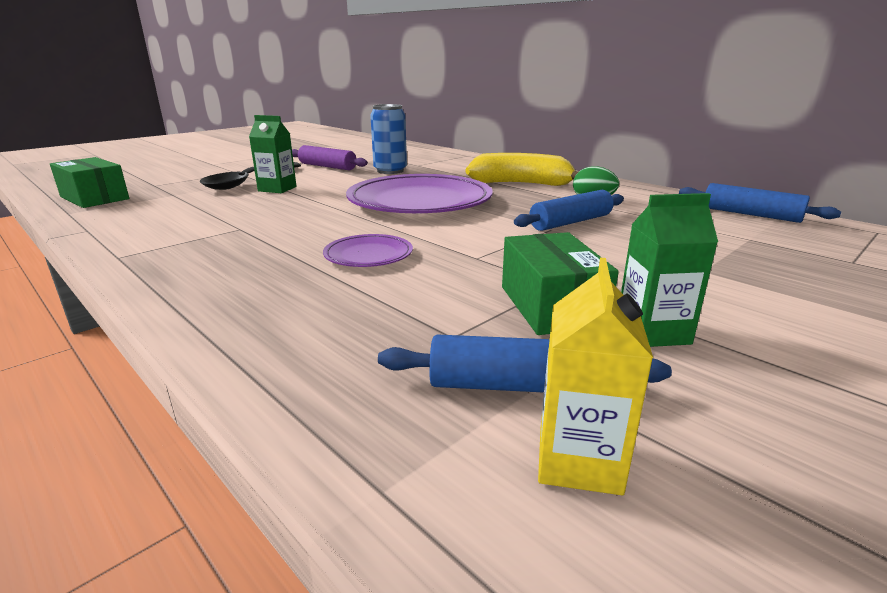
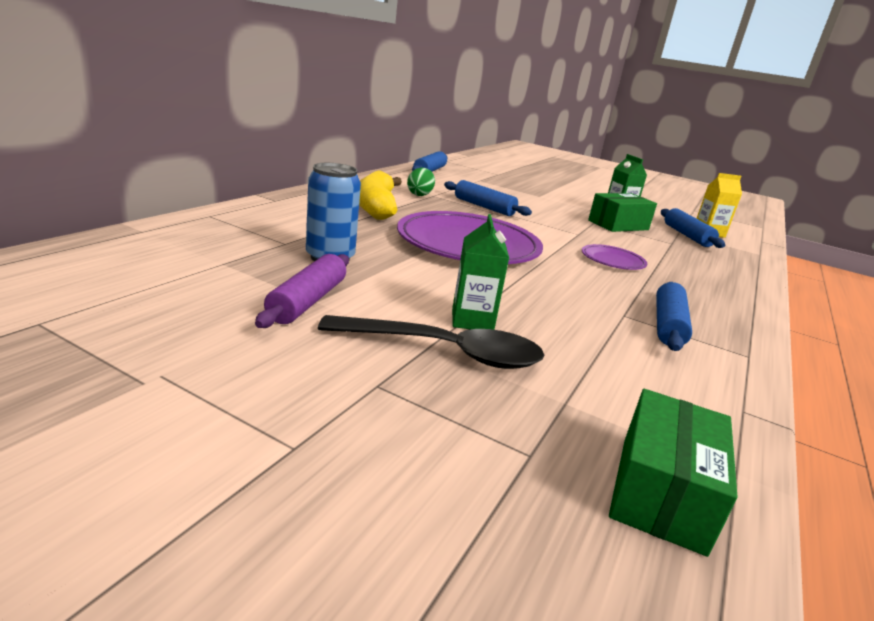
camera: 110 degrees left, 0 degrees up
(203, 240) = (668, 325): none -> blue rolling pin

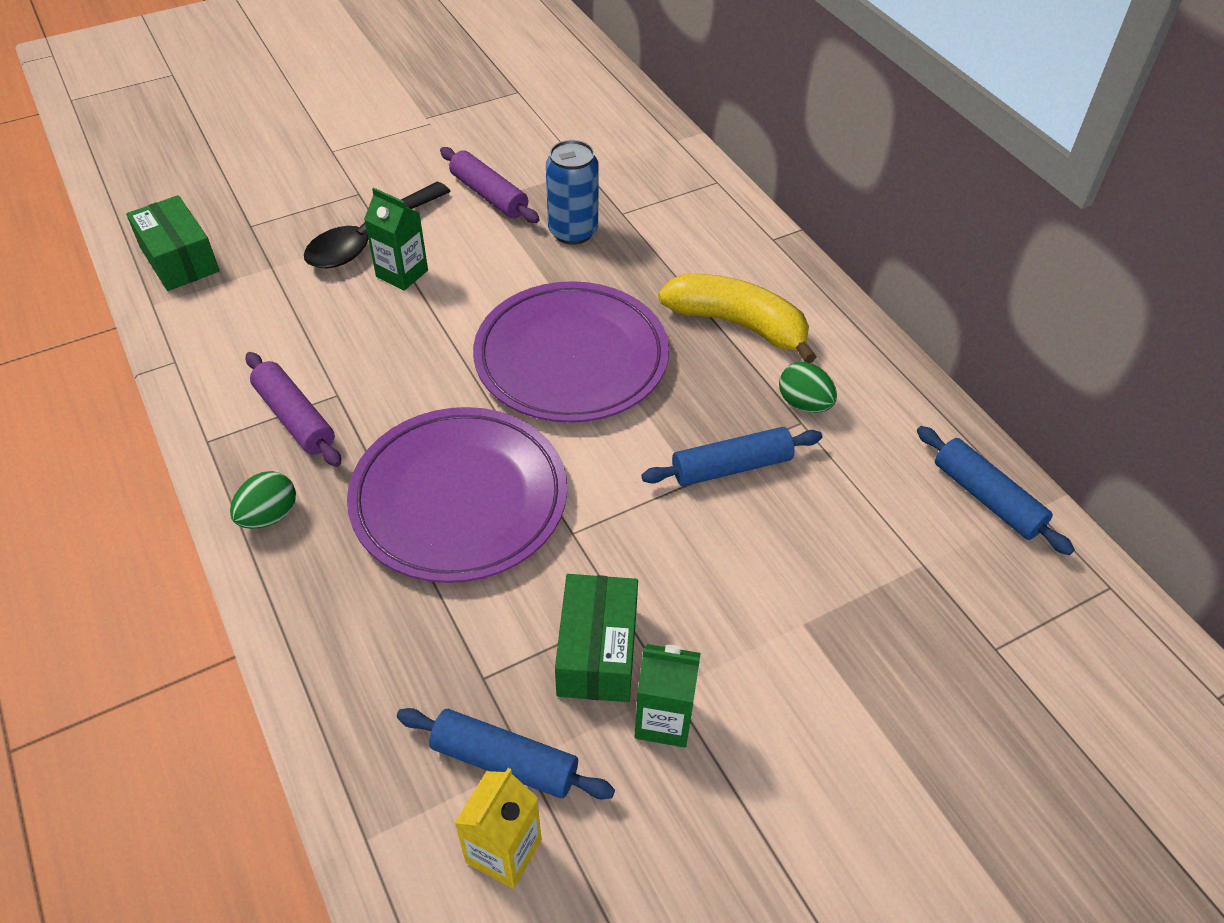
camera: 125 degrees right, 25 degrees up
(612, 261) = (459, 499): purple plate -> purple plate, size x2.18
(668, 325) = (294, 418): blue rolling pin -> purple rolling pin
(730, 312) = (269, 516): none -> green egg

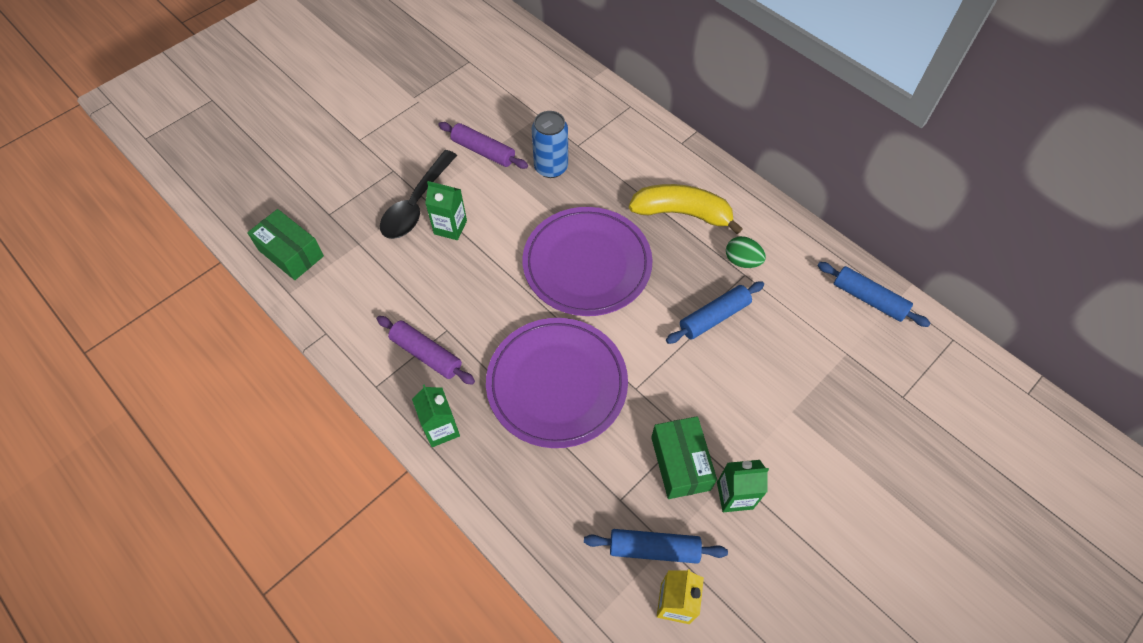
camera: 15 degrees left, 10 degrees up
(269, 516) = (441, 429): green egg -> green carton

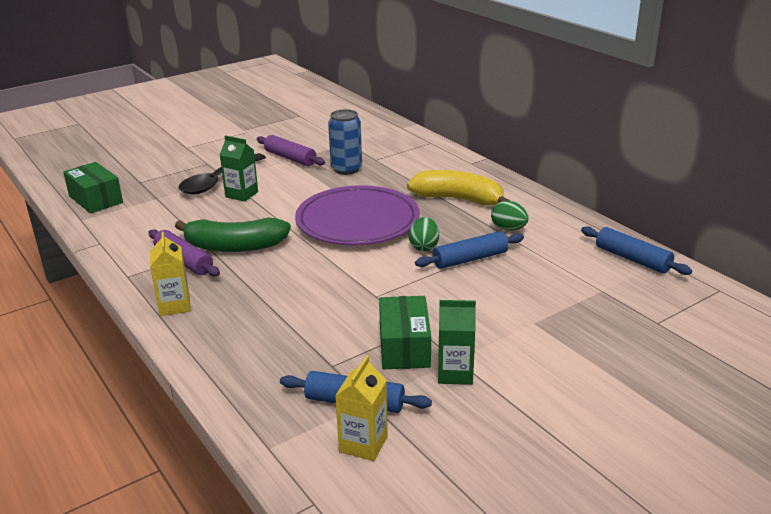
camera: 10 degrees right, 30 degrees down
(441, 429) = (174, 305): green carton -> yellow carton
(471, 323) = (235, 246): none -> green banana
(557, 384) = (299, 287): purple plate -> none
(664, 301) = (424, 247): none -> green egg

